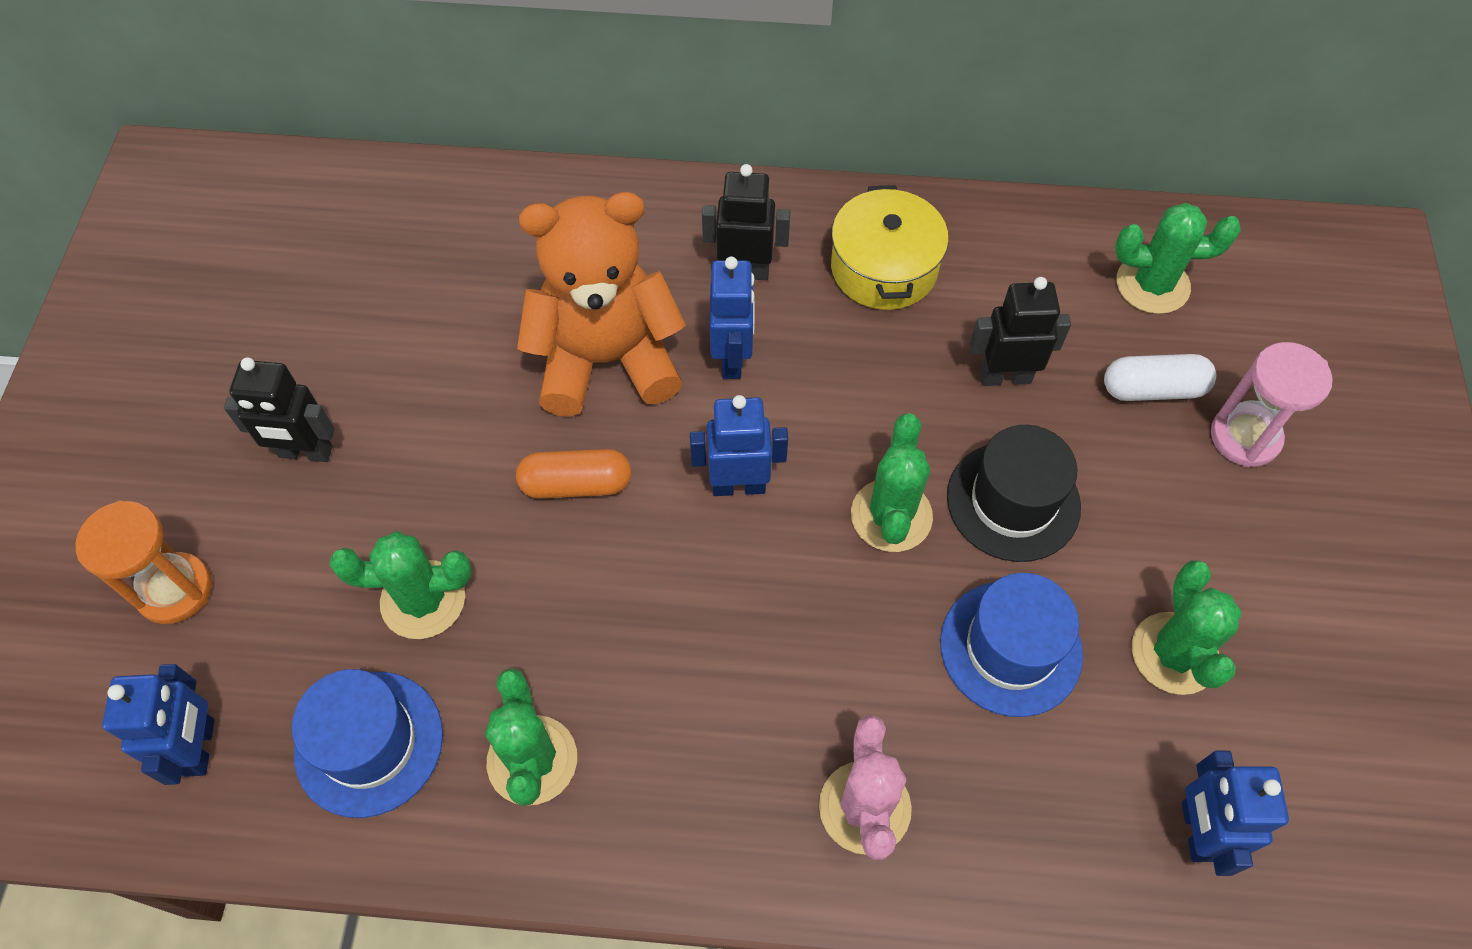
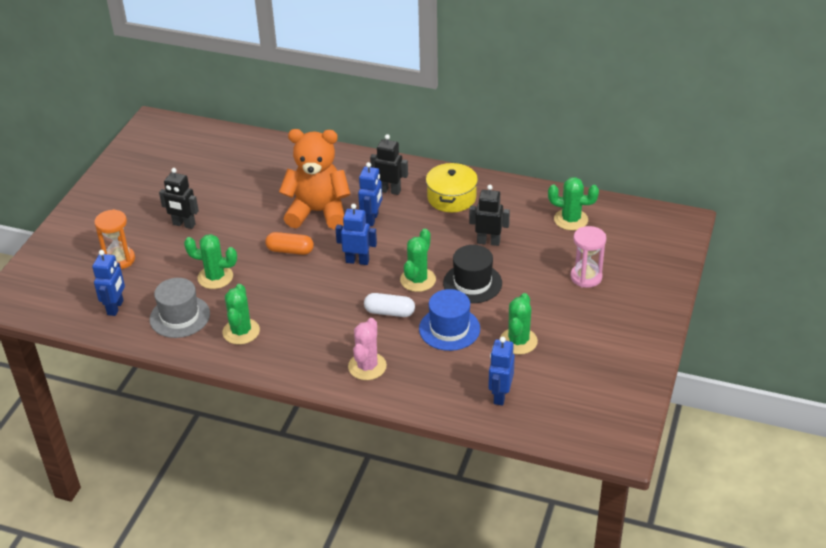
camera: 15 degrees right, 20 degrees down
(369, 743) = (180, 316): blue hat -> grey hat
(1153, 389) = (552, 255): white capsule -> white capsule (389, 312)

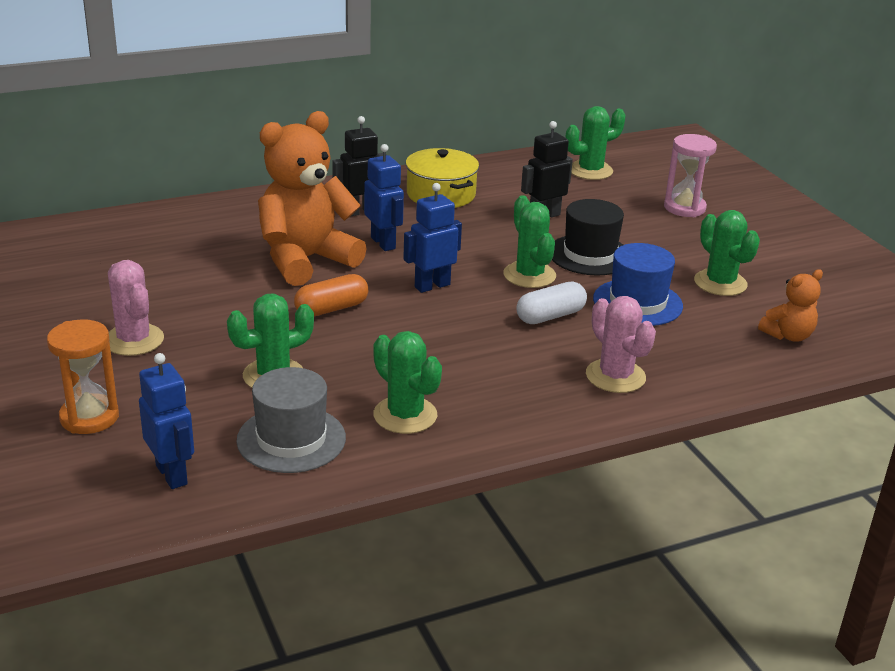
camera: 45 degrees left, 10 degrees down
(184, 224) = (134, 340): black robot -> pink cactus
(500, 395) = (788, 335): blue robot -> orange teddy bear

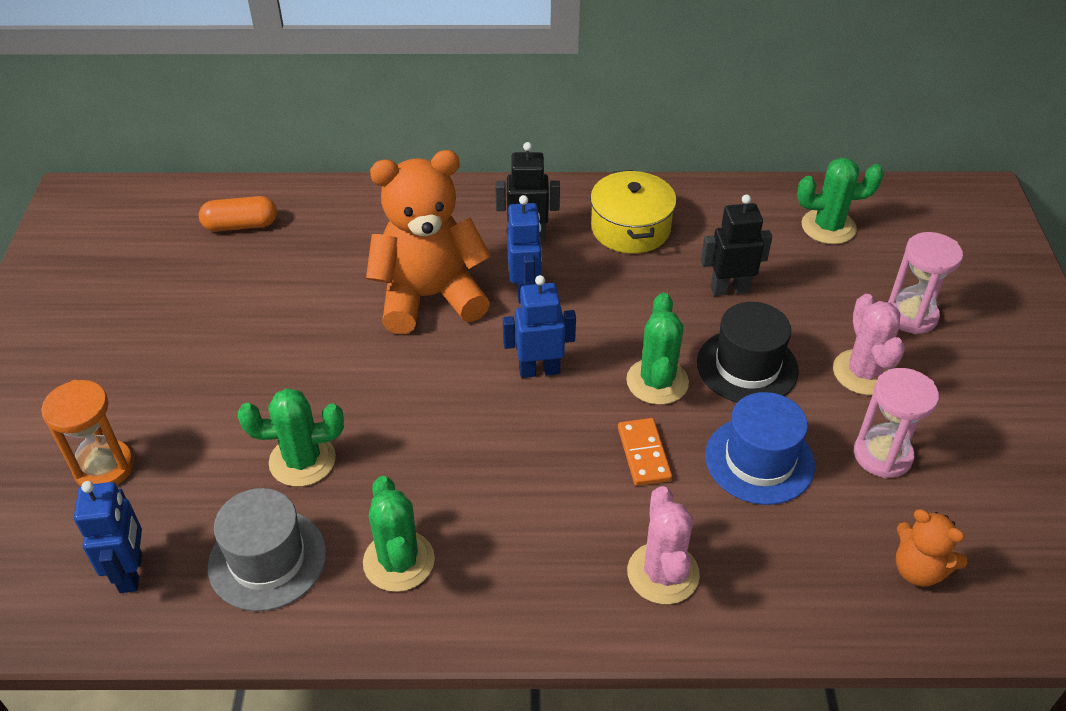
camera: 25 degrees right, 15 degrees up
(134, 340) = (202, 370): pink cactus -> pink cactus (863, 372)
(331, 309) = (414, 377): orange capsule -> orange capsule (241, 225)
(550, 316) = (643, 454): white capsule -> orange domino
(720, 283) = (882, 455): green cactus -> pink hourglass
(788, 335) = (918, 569): orange teddy bear -> orange teddy bear turned 45 degrees clockwise

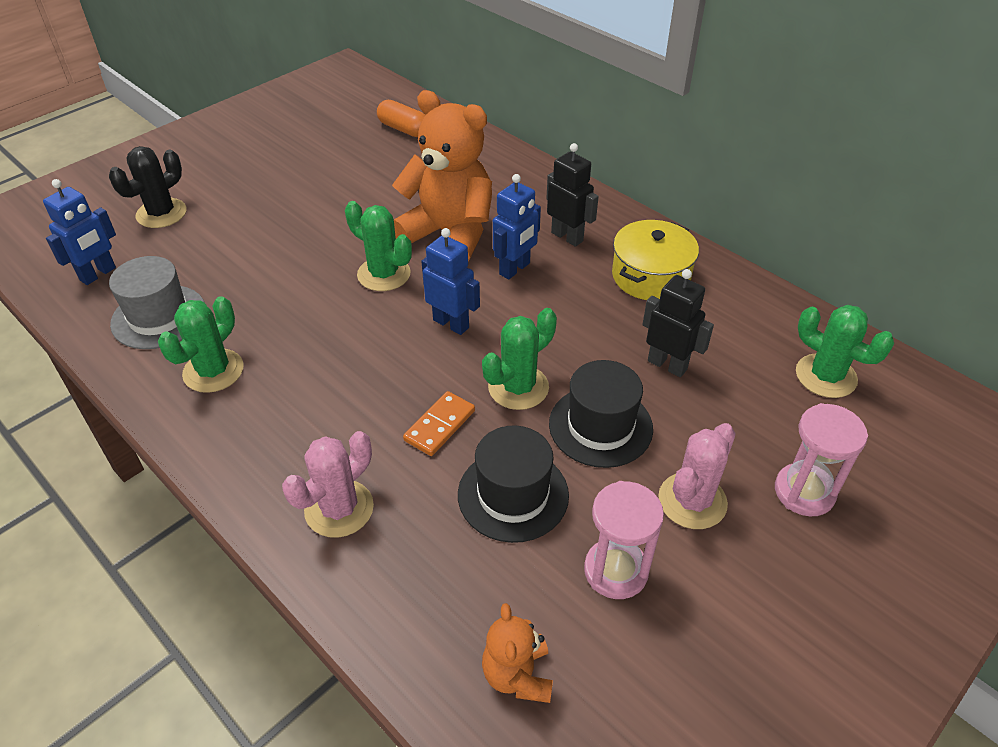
camera: 45 degrees right, 0 degrees up
(104, 467) = (161, 213): orange hourglass -> black cactus
(302, 460) = (249, 278): green cactus -> green cactus (384, 274)
(759, 460) = (513, 494): blue hat -> black hat

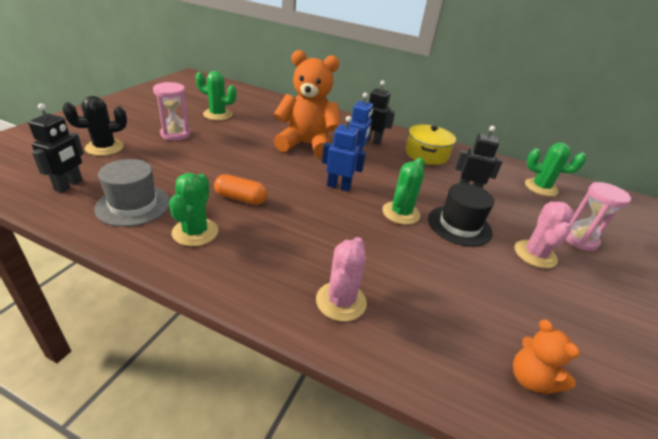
camera: 25 degrees left, 10 degrees down
(98, 274) = (69, 185): blue robot -> black robot
(161, 213) = (104, 147): black cactus -> black cactus turned 45 degrees clockwise
(384, 274) = (280, 166): green cactus -> green cactus (217, 115)
(404, 129) = (246, 100): orange capsule -> orange capsule (241, 198)
(439, 425) = (370, 240): orange domino -> none
(513, 494) = (442, 270): black hat -> none
(616, 571) = (530, 300): pink hourglass -> pink hourglass (175, 134)

